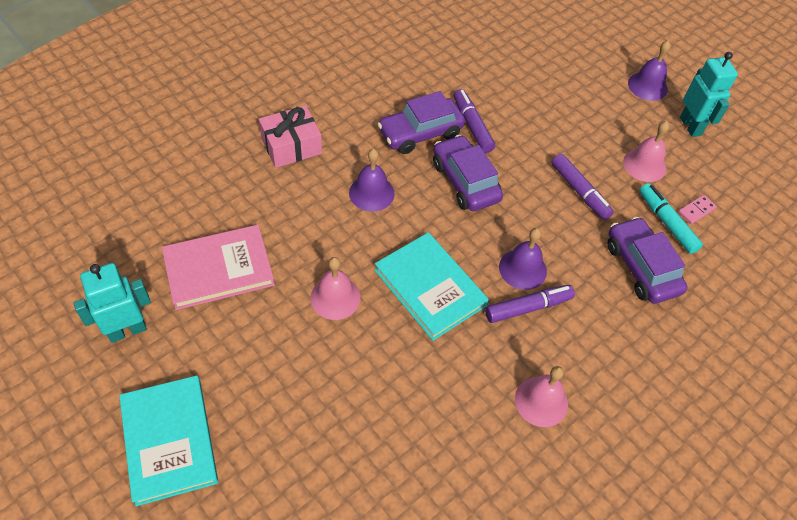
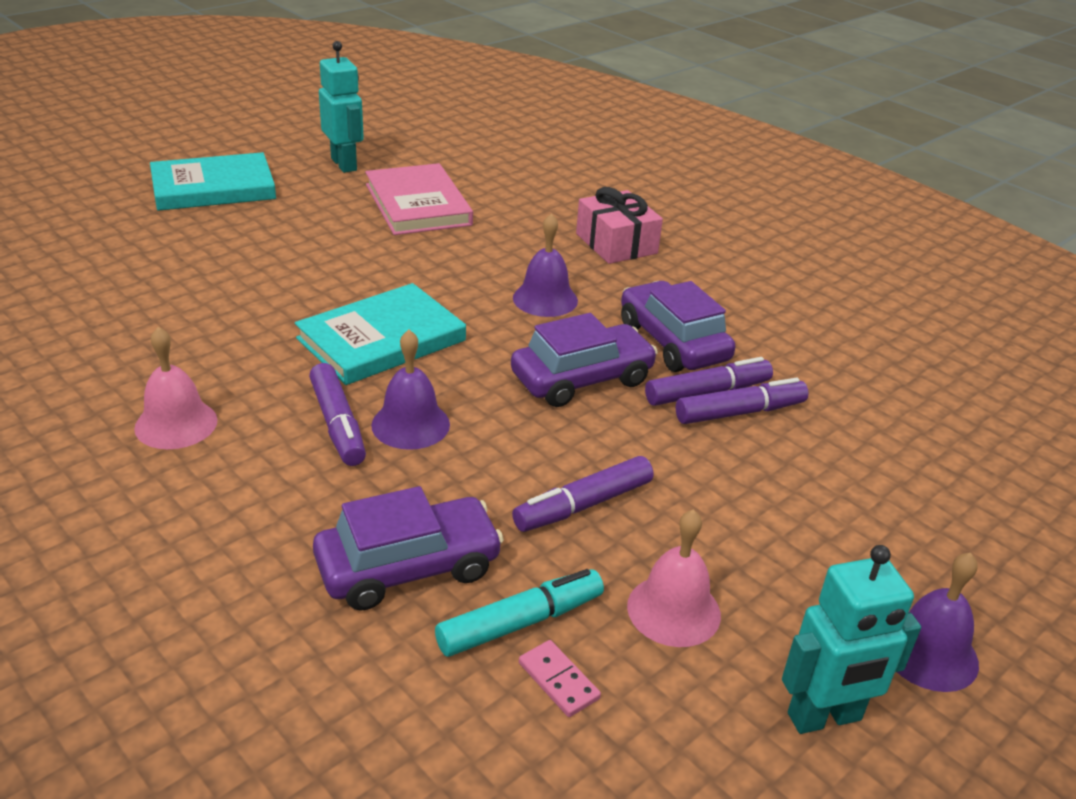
camera: 90 degrees right, 20 degrees down
(335, 297) = (372, 272): pink bell -> none
(489, 115) = (740, 412): none -> purple marker

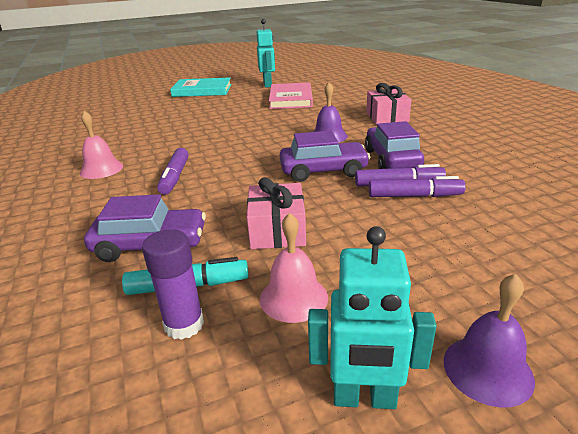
camera: 25 degrees right, 5 degrees down
(381, 339) = (228, 146): turquoise book -> none
(410, 424) = (211, 181): purple bell -> none
(558, 680) = (184, 324): pink domino -> purple glue stick
(583, 505) = (277, 230): purple marker -> pink gift

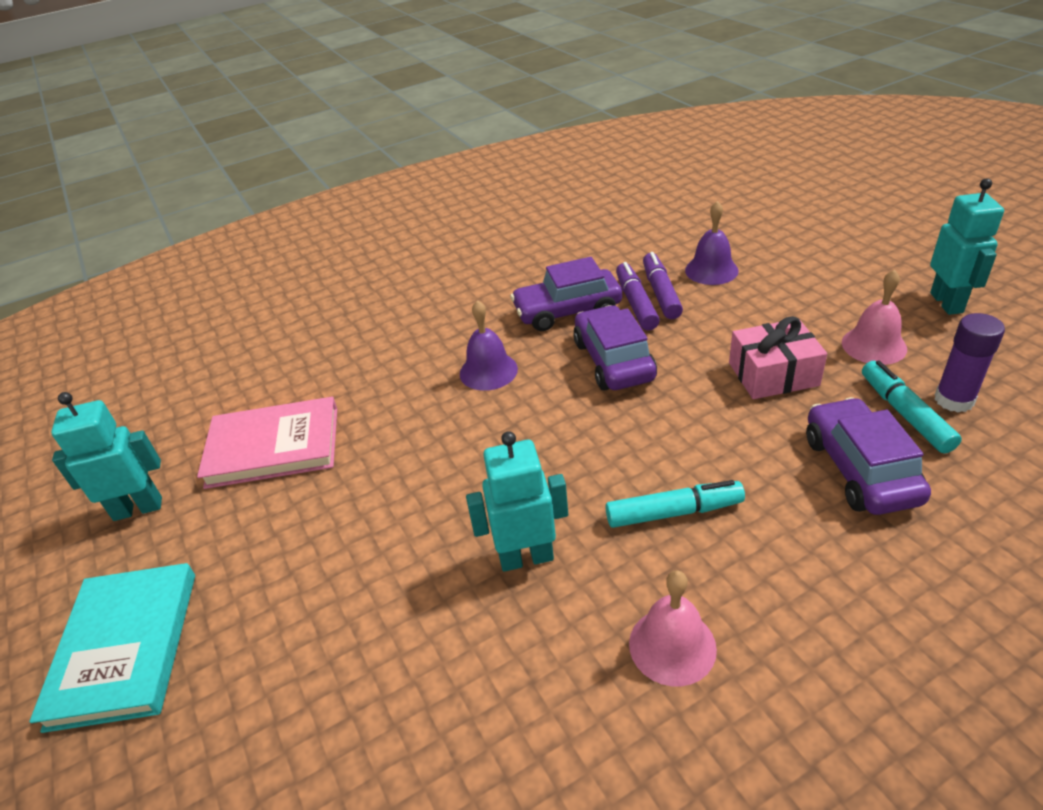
camera: 95 degrees left, 10 degrees up
(175, 177) = (674, 512): purple marker -> turquoise marker
(180, 143) = (526, 557): none -> turquoise robot
(387, 117) = (407, 323): pink gift -> none
(487, 369) = (884, 261): purple bell -> purple bell (711, 270)

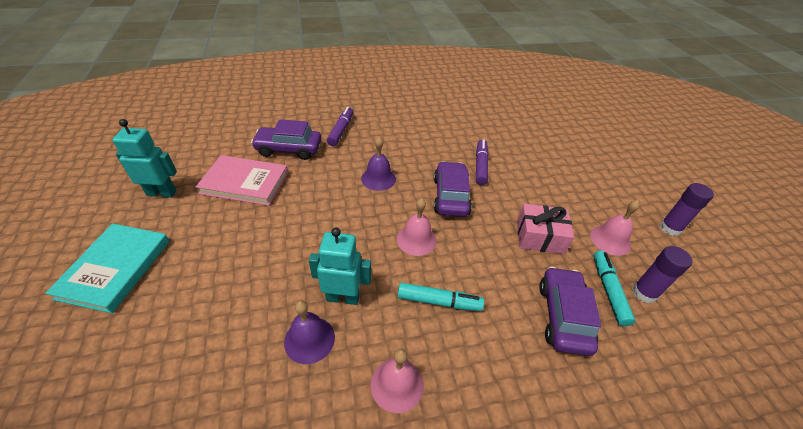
camera: 10 degrees right, 5 degrees up
(567, 311) = (439, 157): purple car -> purple car (289, 149)
(594, 438) = (416, 239): none -> pink bell
(660, 293) = (498, 164): purple marker -> purple marker (341, 130)
(711, 270) = (534, 160): purple bell -> purple bell (309, 339)
(947, 303) = (670, 228): turquoise robot -> purple glue stick

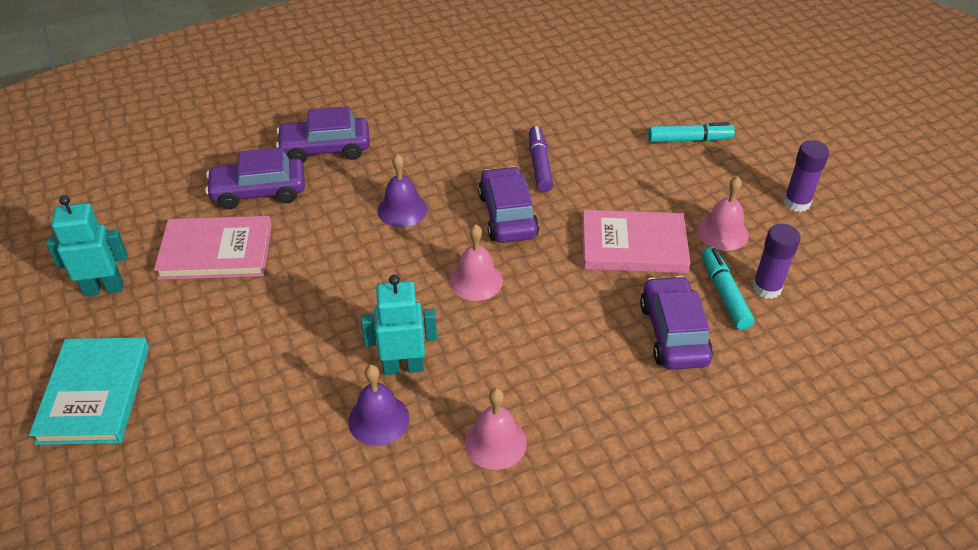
camera: 10 degrees left, 0 degrees up
(341, 130) = (325, 149): purple marker -> purple car
(439, 301) = (522, 347): turquoise marker -> turquoise marker (689, 139)
(539, 237) = (633, 246): pink gift -> pink book

